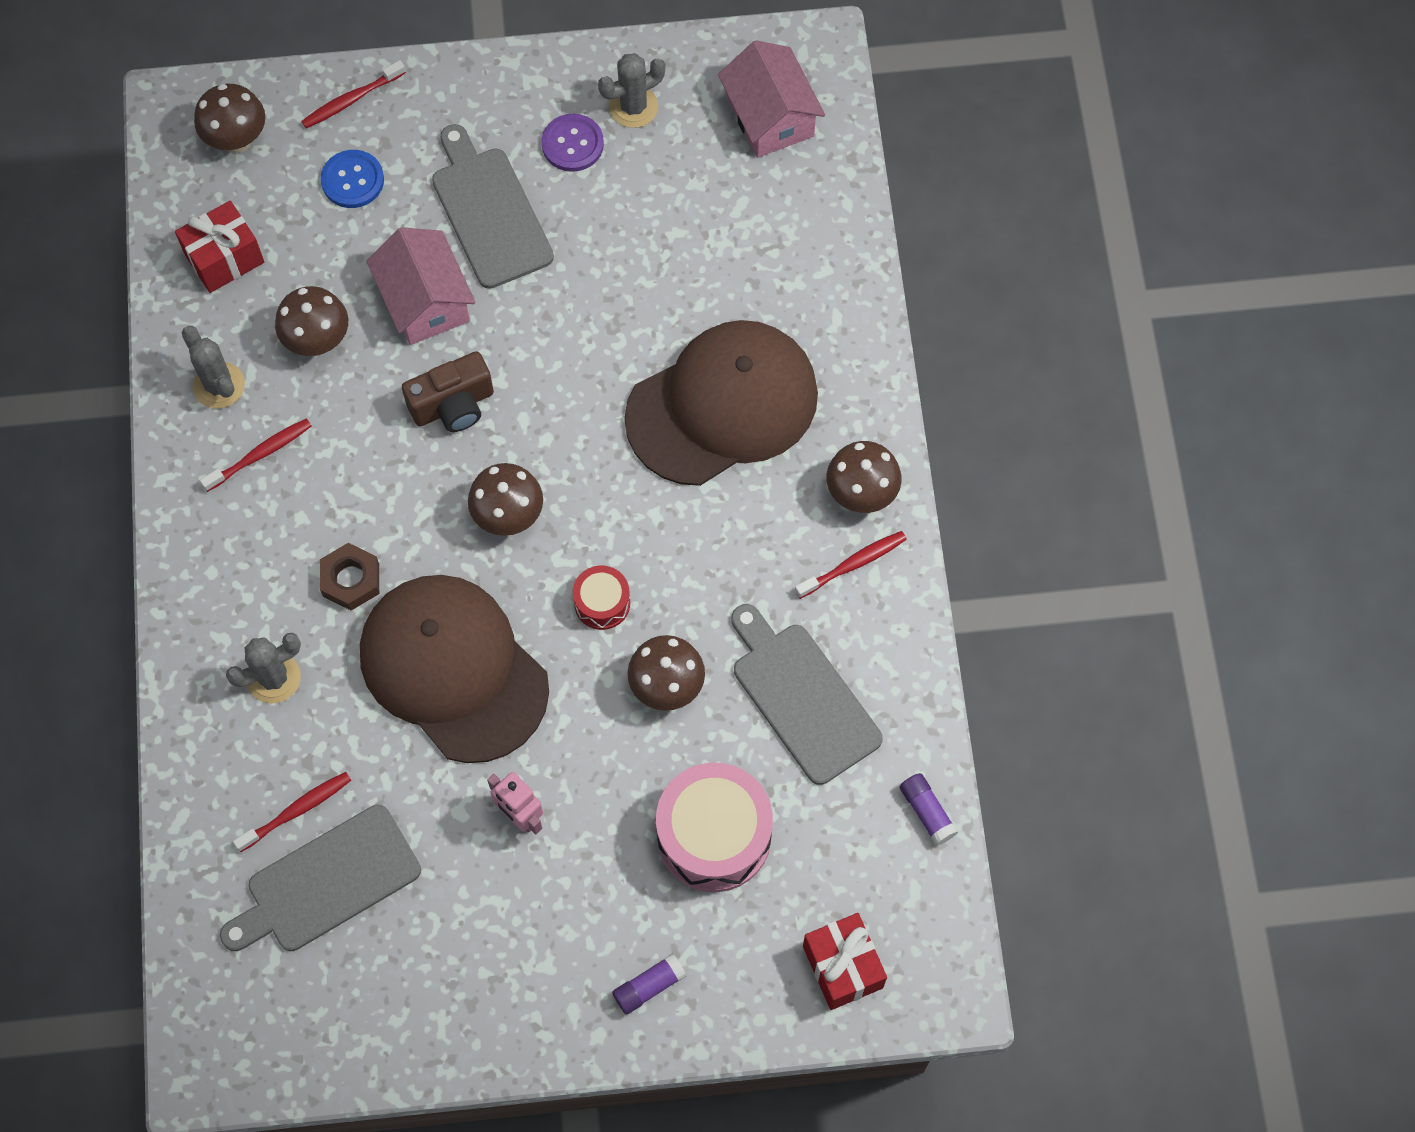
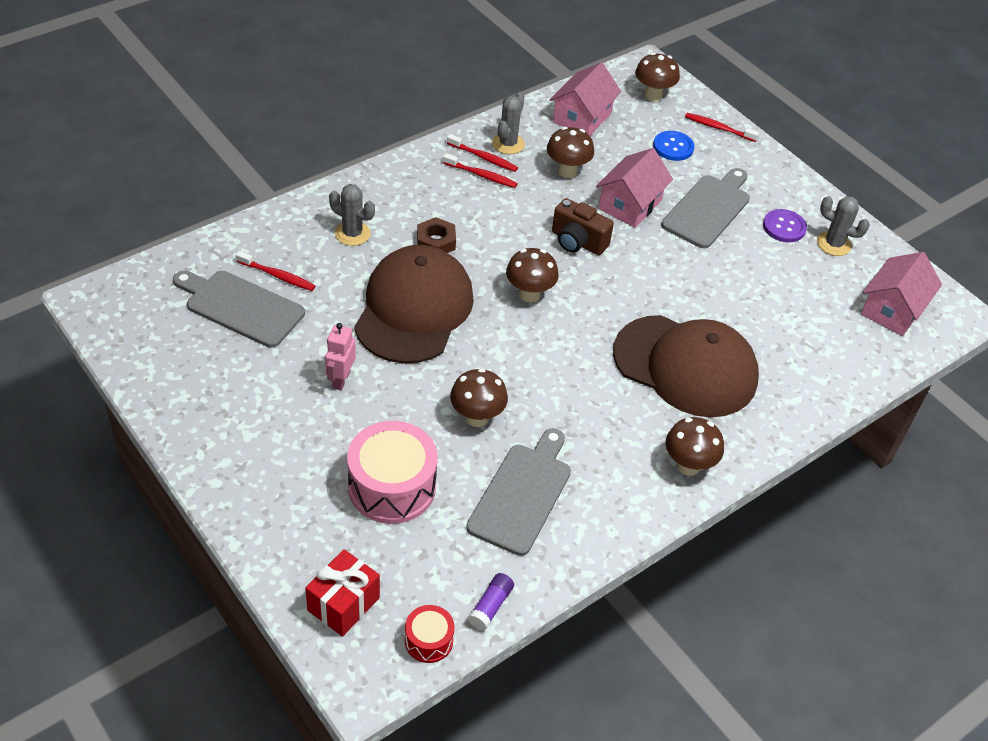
camera: 55 degrees right, 20 degrees down
(224, 258) = (582, 117): red gift -> pink house
(602, 603) = (508, 361): red drum -> red drum (429, 640)
(649, 986) = (264, 495): purple glue stick -> none
(853, 564) = (636, 482): red toothbrush -> red toothbrush (483, 157)

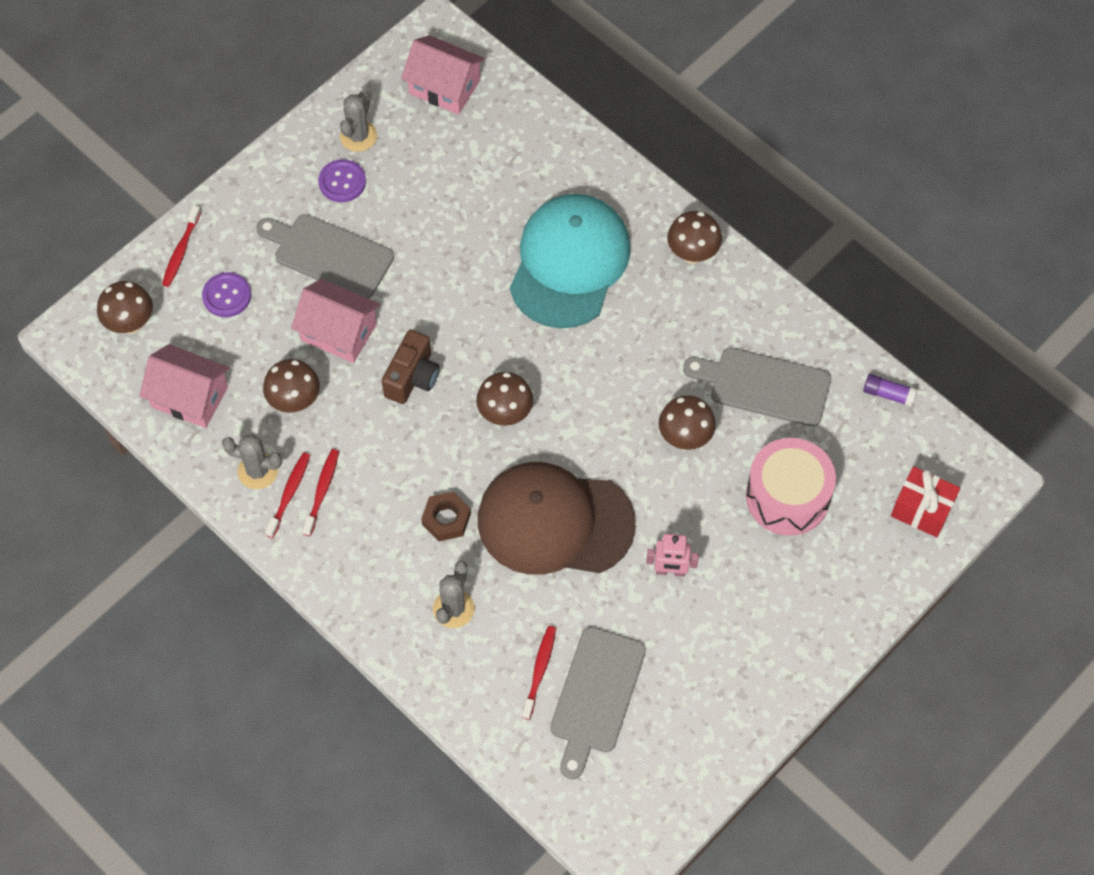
camera: 95 degrees left, 15 degrees up
(429, 640) = (935, 436): red drum -> none
(673, 147) = (227, 296): blue button -> purple button
(685, 366) = (569, 263): brown cap -> turquoise cap

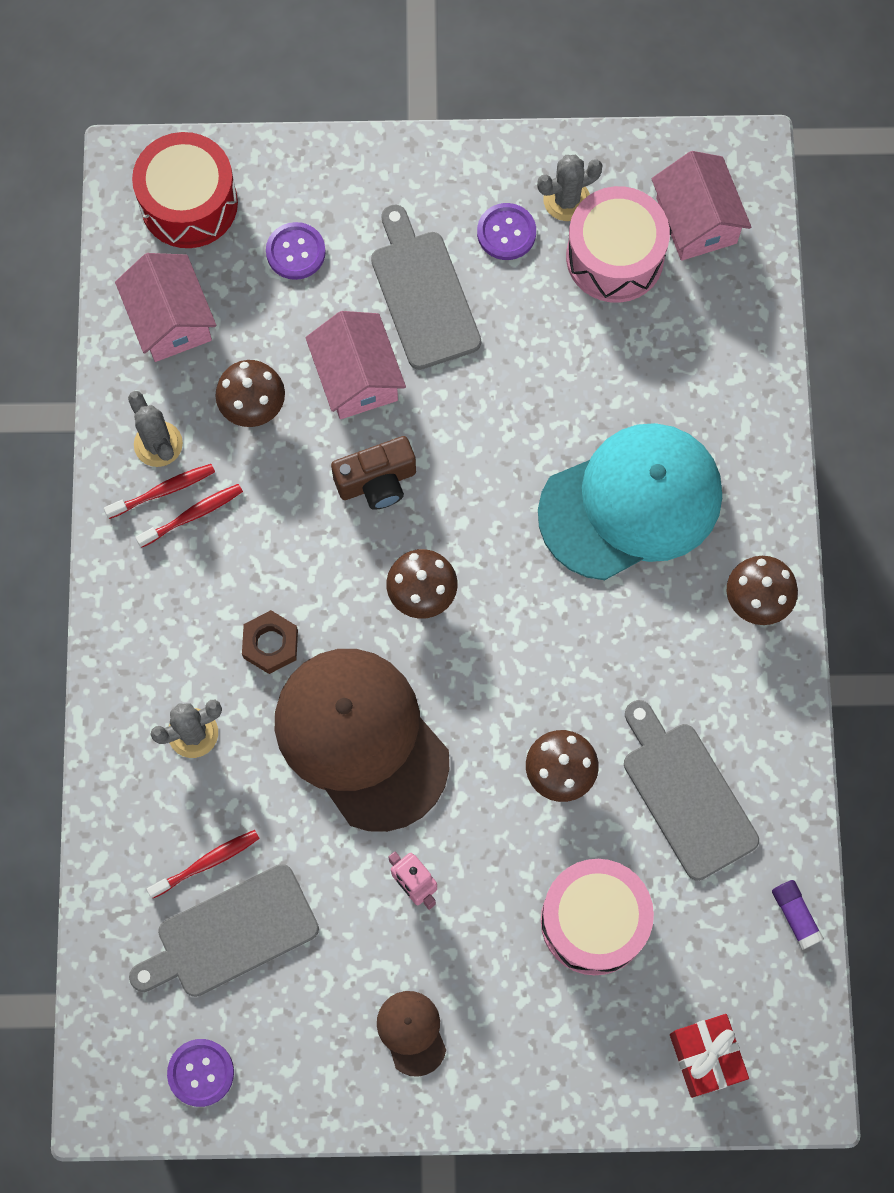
camera: 45 degrees right, 10 degrees up
(130, 324) = (189, 203): brown mushroom -> red drum
(181, 251) = (299, 172): red toothbrush -> none
(419, 143) = (615, 257): none -> pink drum
(661, 786) = (201, 1072): none -> purple button
(754, 649) = (411, 1032): none -> brown cap

